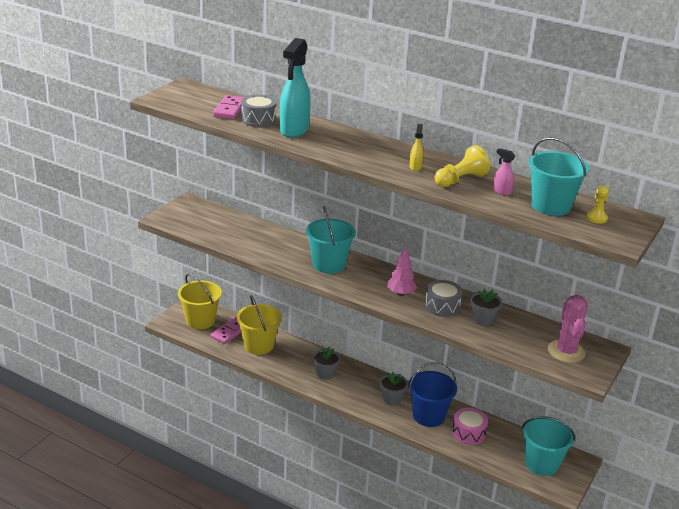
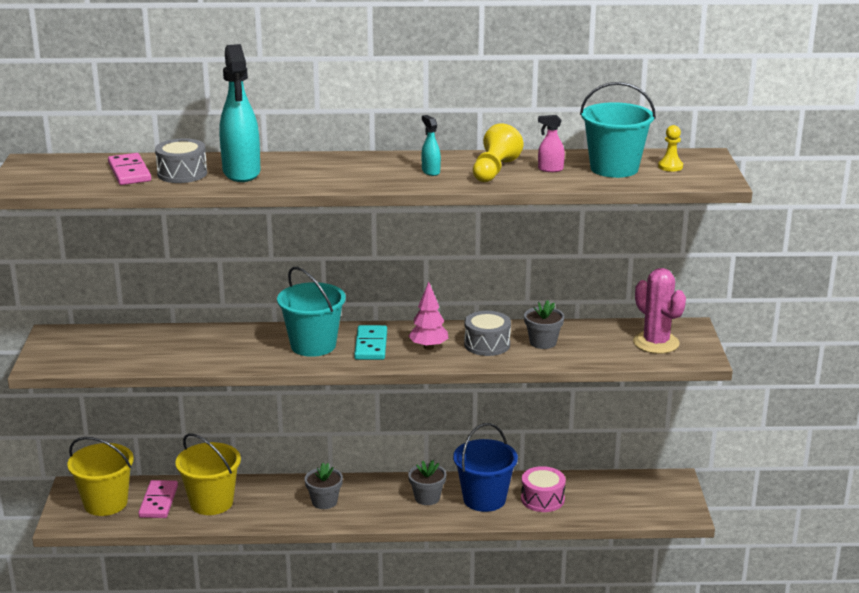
camera: 30 degrees left, 5 degrees down
(364, 278) = (371, 345): none -> turquoise domino
(415, 167) = (430, 171): yellow spray bottle -> turquoise spray bottle
(541, 463) = (643, 498): turquoise bucket -> none

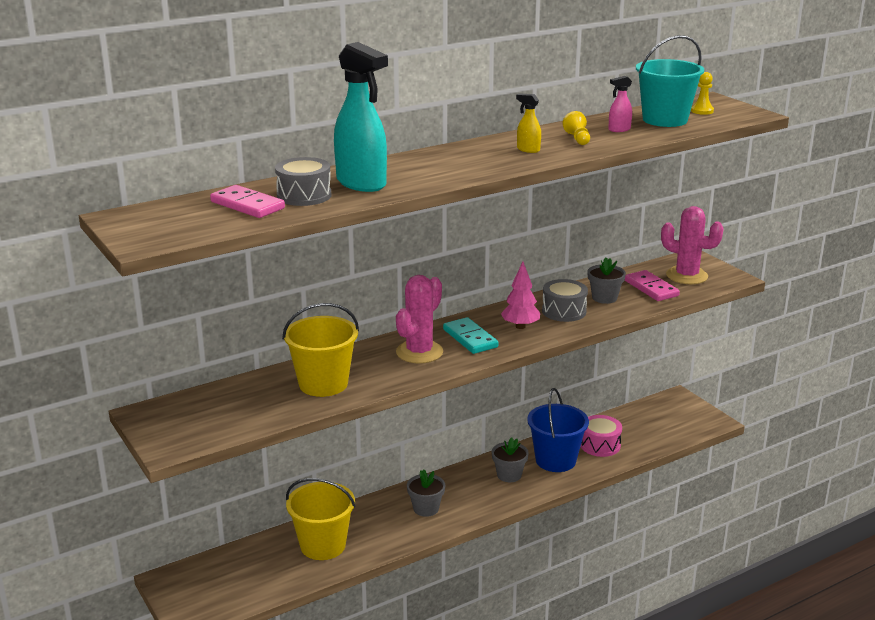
camera: 30 degrees left, 0 degrees up
(105, 503) = (217, 583): yellow bucket -> yellow bucket (323, 384)
(158, 501) = (270, 563): pink domino -> pink domino (651, 288)
(313, 345) = (419, 352): turquoise bucket -> pink cactus
(430, 171) = (528, 149): turquoise spray bottle -> yellow spray bottle
(494, 170) = (577, 139): yellow pawn -> yellow pawn, size x0.61

